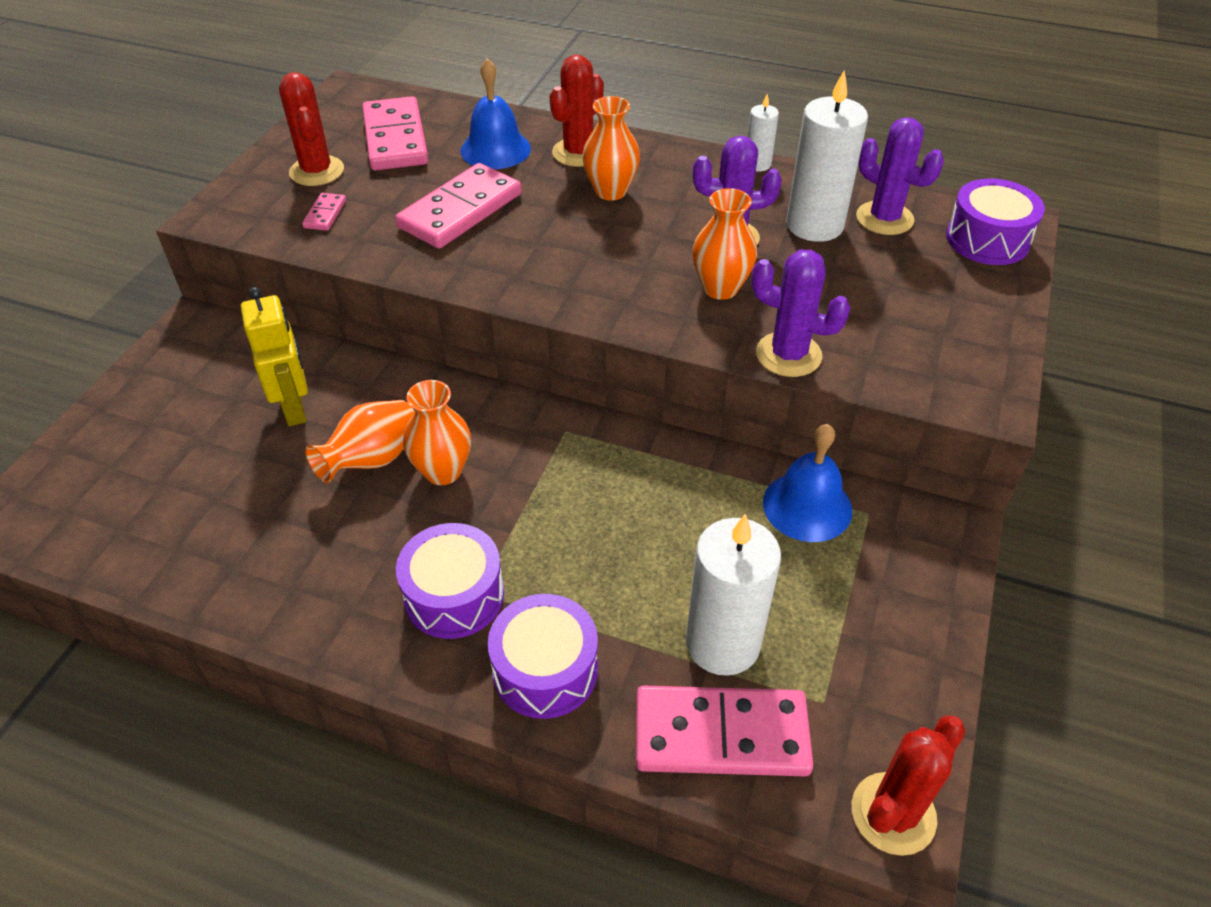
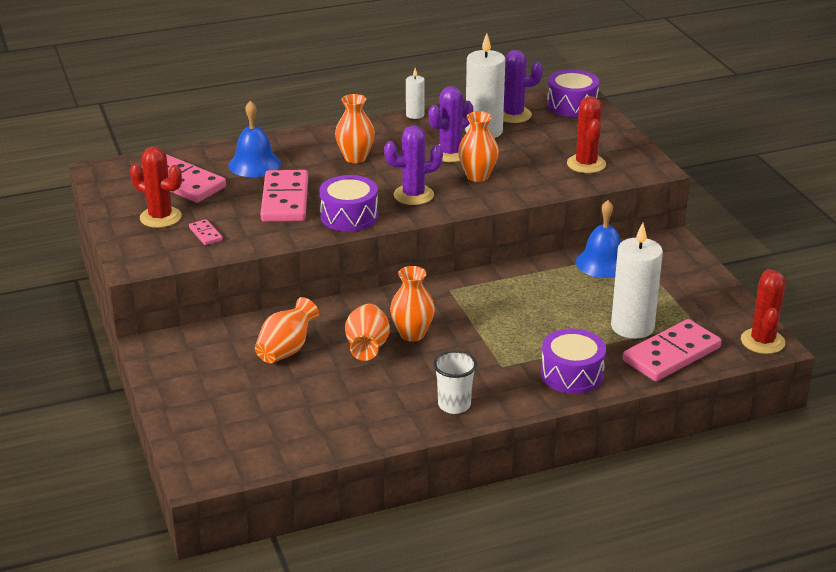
camera: 40 degrees left, 15 degrees down
(295, 408) = (286, 350): yellow robot -> orange vase
(350, 615) = (454, 405): none -> white cup
(454, 595) = (492, 373): purple drum -> purple drum (349, 216)
(578, 153) = (307, 147): red cactus -> red cactus (586, 164)
(788, 355) = (547, 188): purple cactus -> purple cactus (413, 195)

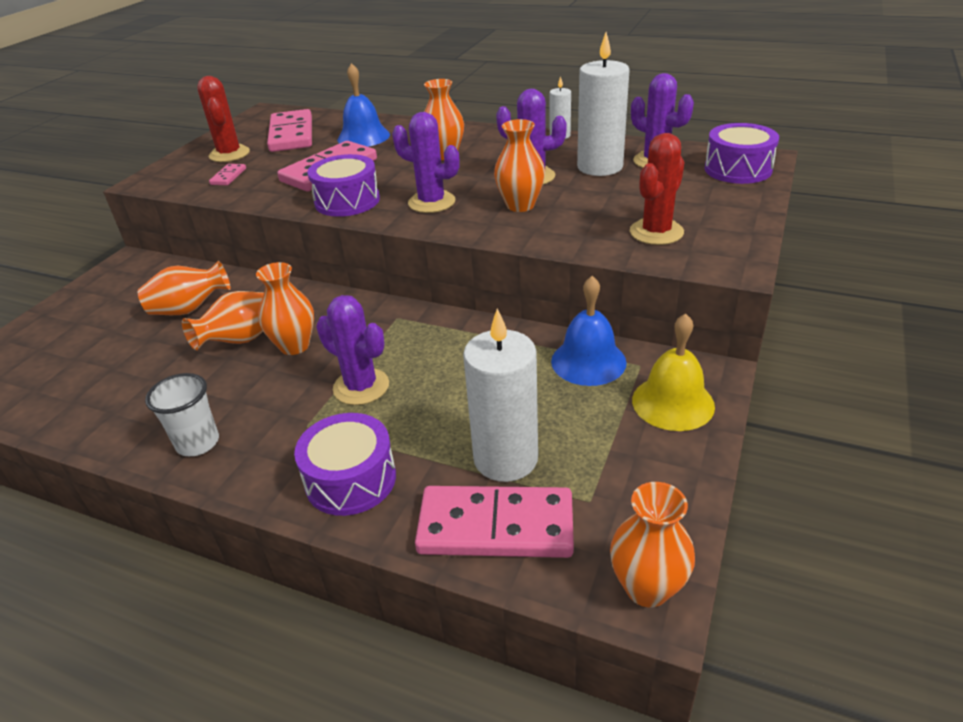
camera: 45 degrees right, 5 degrees up
(498, 334) = (361, 387): none -> purple cactus
(673, 264) = (673, 402): none -> yellow bell
(762, 341) = (647, 588): red cactus -> orange vase

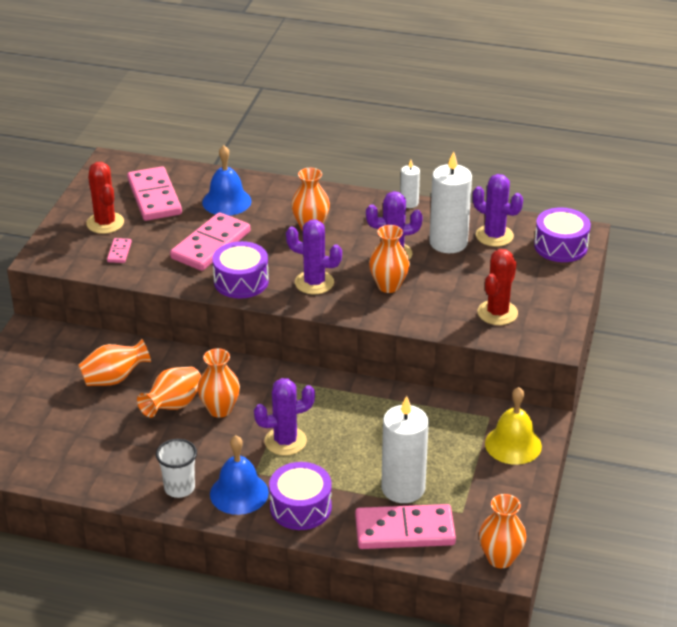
camera: 10 degrees left, 0 degrees up
(361, 387) = (285, 441): purple cactus -> purple cactus turned 45 degrees counterclockwise
(588, 361) = (451, 415): blue bell -> blue bell (239, 493)

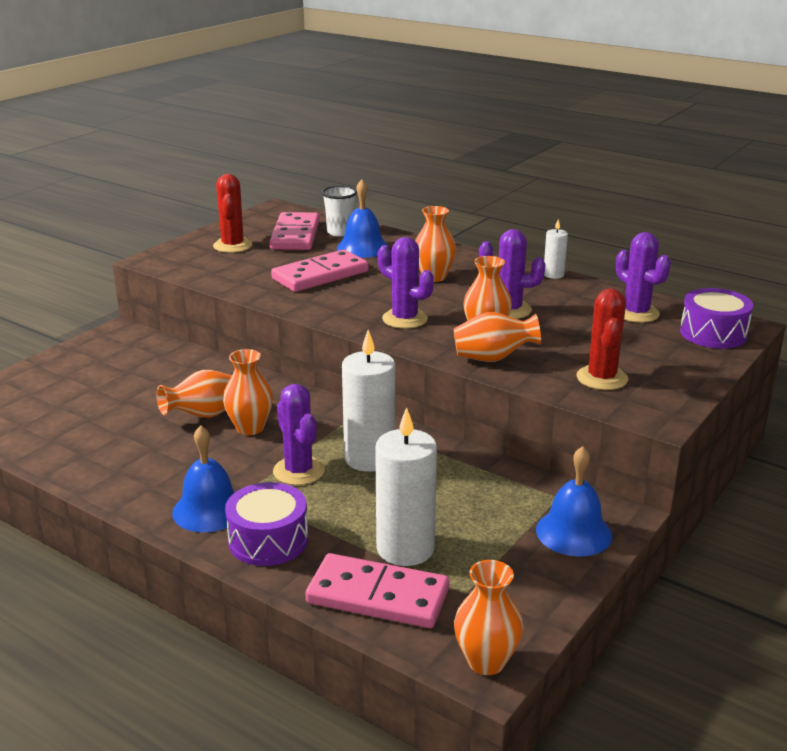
camera: 20 degrees right, 10 degrees down
(114, 379) = (165, 382): orange vase -> orange vase (493, 358)
(119, 252) = (226, 267): pink domino -> none
(179, 488) = (148, 490): white cup -> white cup (340, 232)
(241, 281) = (328, 306): purple drum -> none
(285, 441) = (299, 471): purple cactus -> purple cactus turned 60 degrees clockwise
(448, 242) = (578, 311): white candle -> white candle (369, 458)
(497, 313) = (602, 378): red cactus -> red cactus turned 45 degrees counterclockwise
(513, 444) = (573, 532): yellow bell -> blue bell

